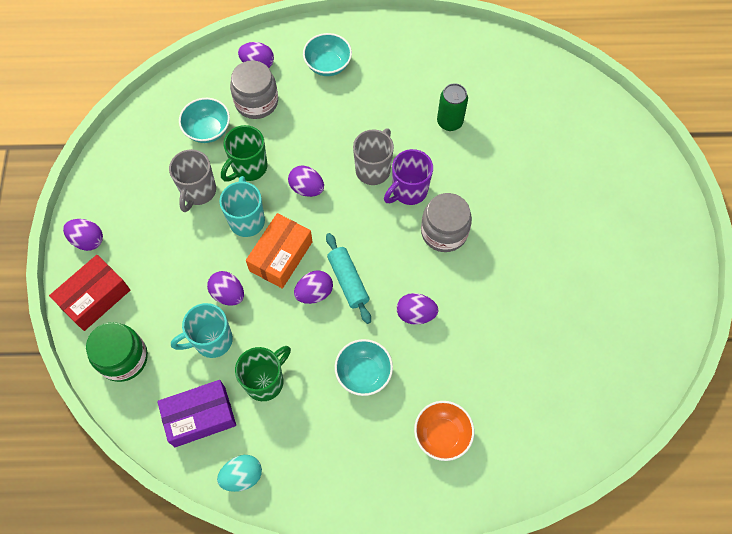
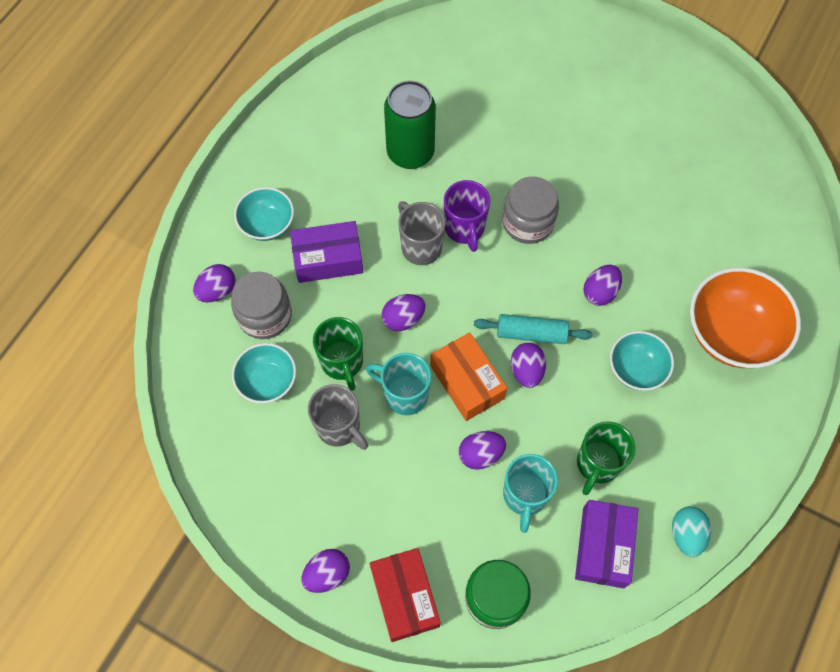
camera: 60 degrees left, 0 degrees up
(265, 381) = (597, 464): green mug -> green mug turned 135 degrees counterclockwise
(325, 116) = (328, 259): none -> purple box
(442, 435) = (731, 334): orange bowl -> orange bowl, size x1.72
(449, 122) = (410, 153): green can -> green can, size x1.58

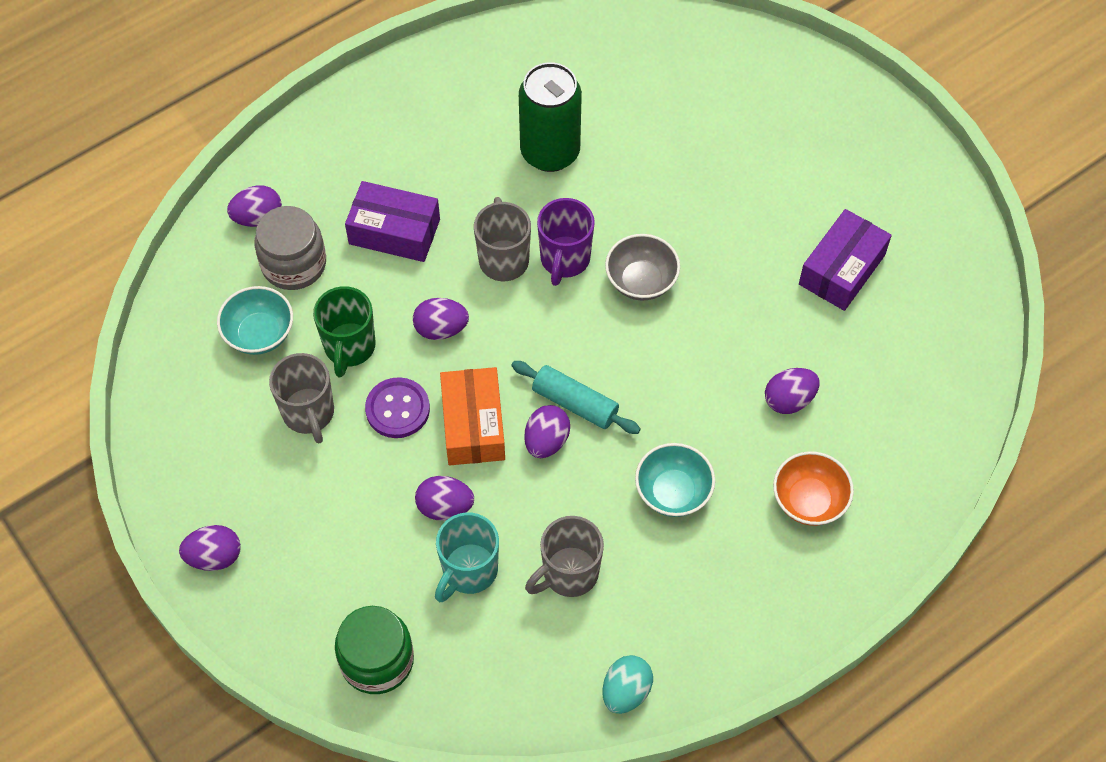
camera: 25 degrees right, 5 degrees down
(267, 225) = (349, 169): turquoise bowl -> none
(404, 394) = (397, 409): turquoise mug -> purple button
(405, 597) = (282, 616): red box -> none
(528, 222) = (641, 281): grey jar -> grey bowl
(597, 464) = (569, 574): green mug -> grey mug
(600, 292) = (680, 391): purple egg -> purple egg (789, 400)
(603, 547) = (524, 662): purple box -> purple box (842, 269)
(731, 334) = (809, 501): orange bowl -> orange bowl, size x0.58

